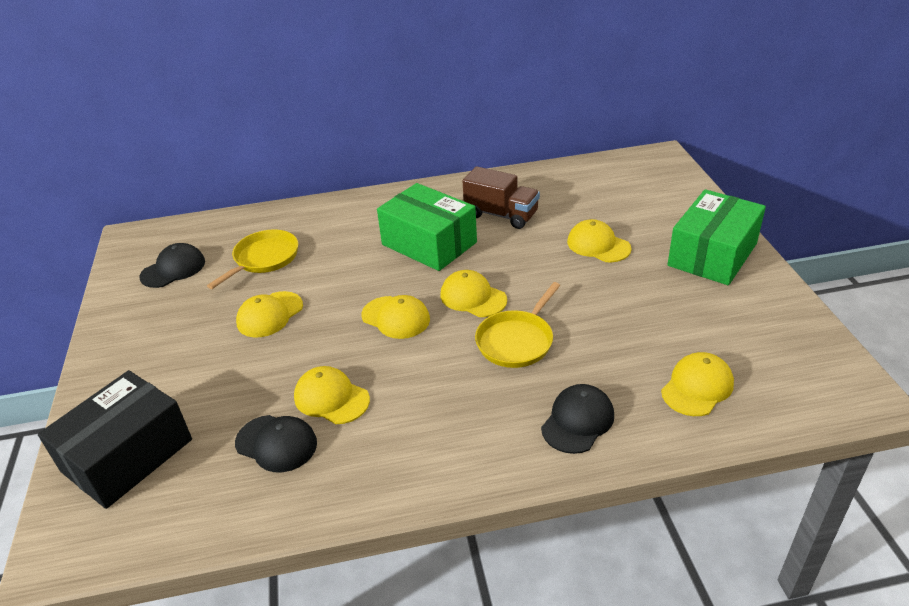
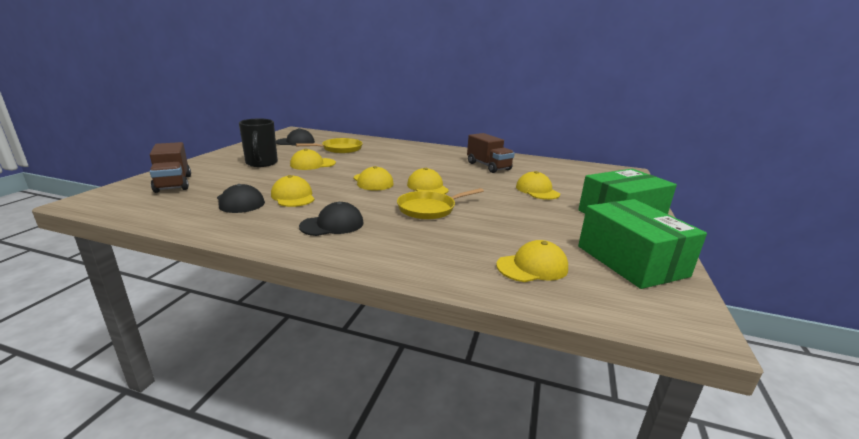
camera: 25 degrees right, 15 degrees down
(127, 455) = (173, 184): black box -> brown truck
(193, 347) = (261, 163): none -> black mug
(429, 243) = (431, 165): green box -> green box (631, 261)
(577, 421) = (419, 251): black cap -> black cap (332, 224)

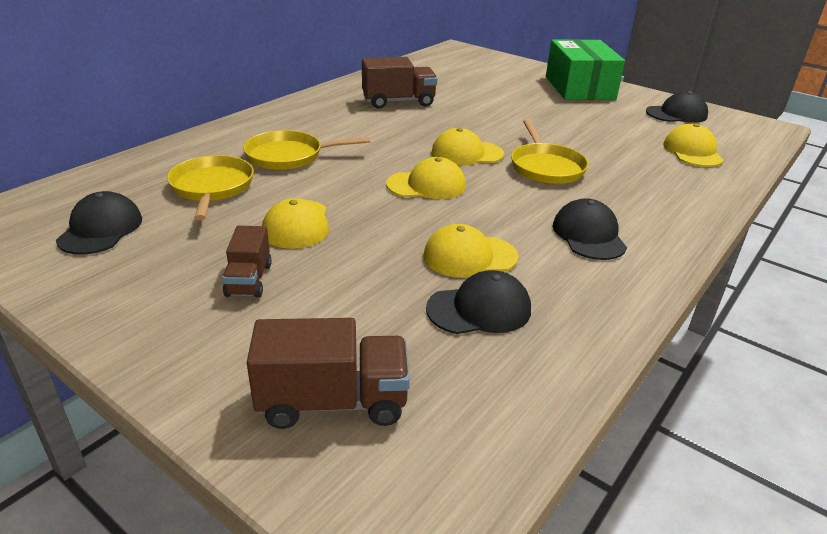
camera: 70 degrees left, 10 degrees up
(261, 163) = (249, 280): black mug -> brown truck
(384, 155) = (289, 156): none -> yellow pan
(537, 190) = (501, 101): yellow cap -> none
(631, 261) = (676, 114): green box -> black cap

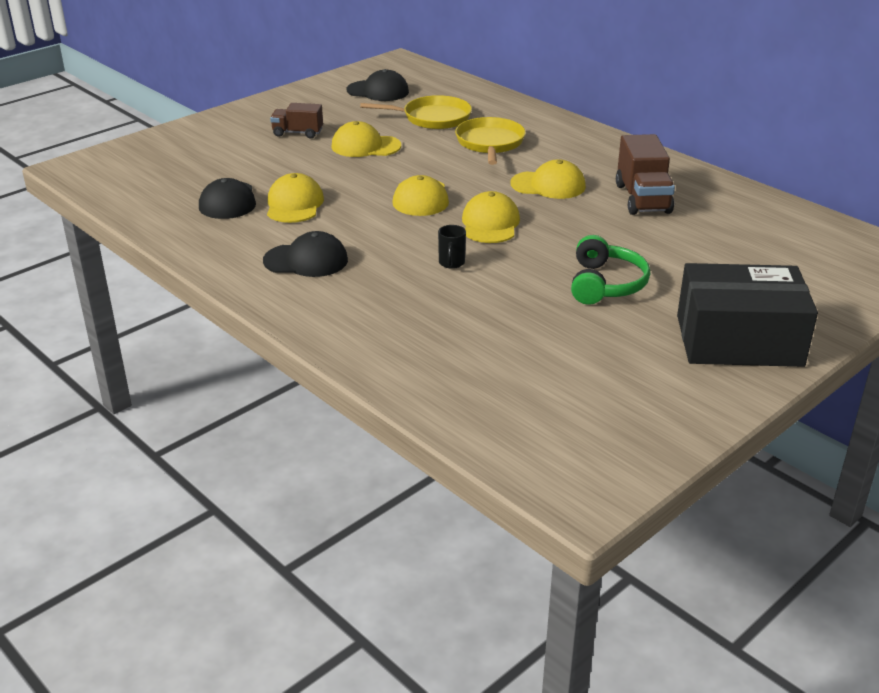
camera: 100 degrees right, 0 degrees up
(333, 401) = (171, 154): brown truck -> none
(539, 117) = (605, 284): none -> green headphones
(546, 167) = (451, 263): yellow pan -> black mug
(579, 88) = (739, 340): green box -> black box
(676, 114) = (633, 408): black cap -> none
(692, 152) = (486, 379): yellow cap -> yellow cap (548, 185)

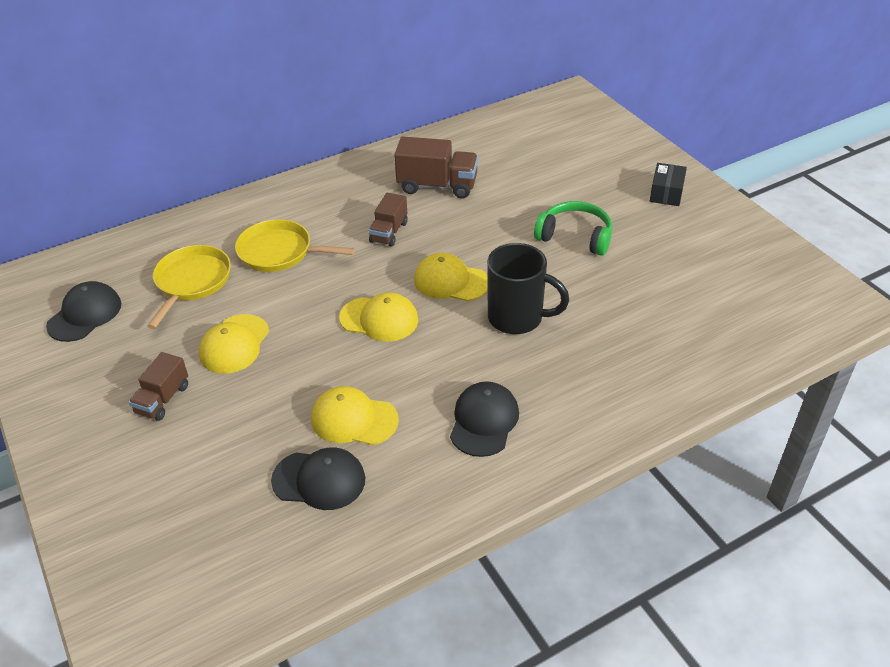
camera: 75 degrees left, 10 degrees up
(451, 263) = (517, 318): black mug -> black mug, size x2.18
(548, 185) = (389, 232): yellow cap -> brown truck
(739, 340) = (666, 193): black box -> black box, size x0.46

